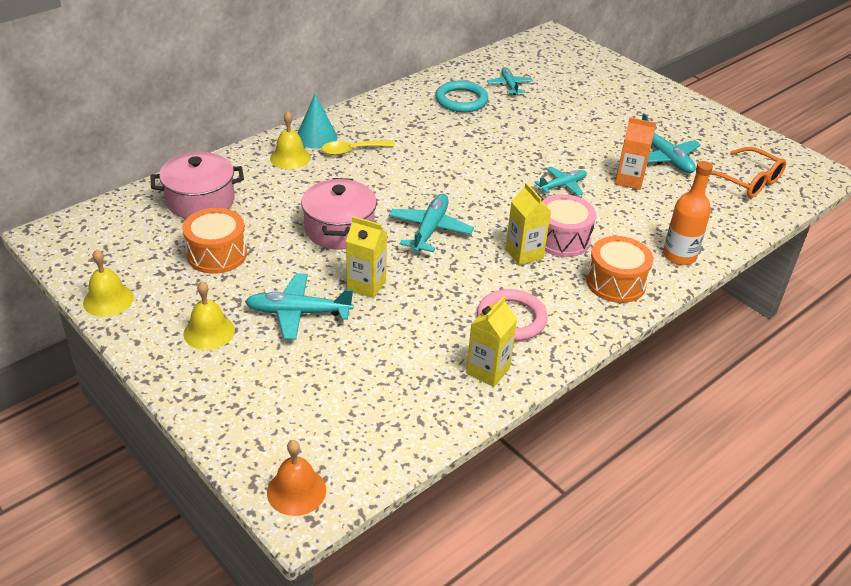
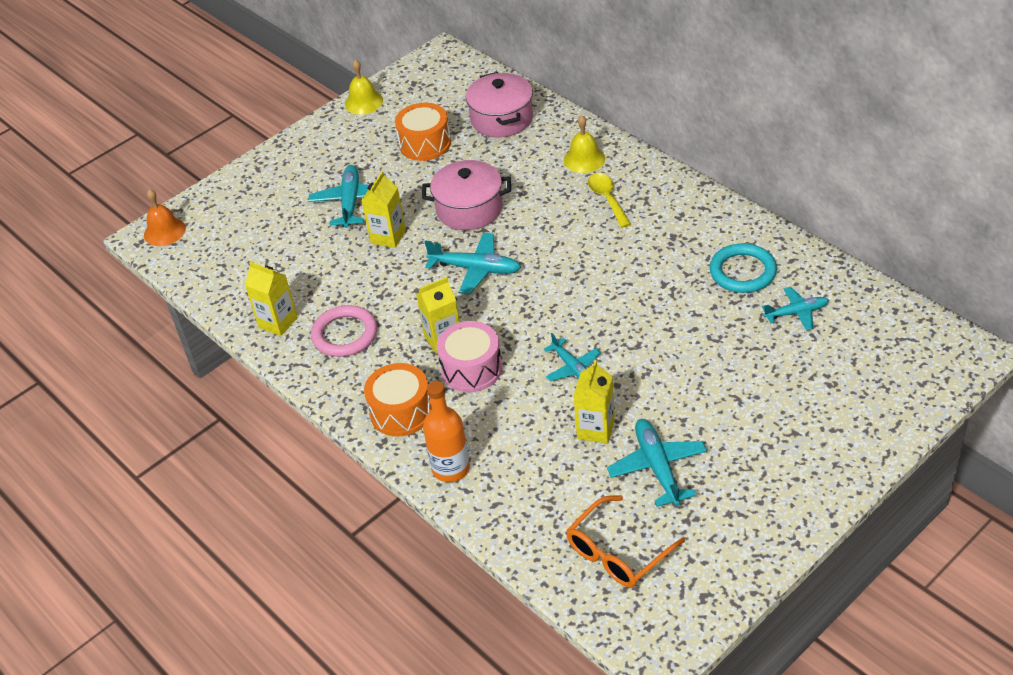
camera: 95 degrees right, 5 degrees up
(209, 332) = (327, 159): yellow bell -> none
(316, 137) = (628, 170): turquoise cone -> none
(629, 180) = (596, 429): orange carton -> yellow carton
(665, 157) = (657, 467): turquoise plane -> turquoise plane turned 105 degrees clockwise

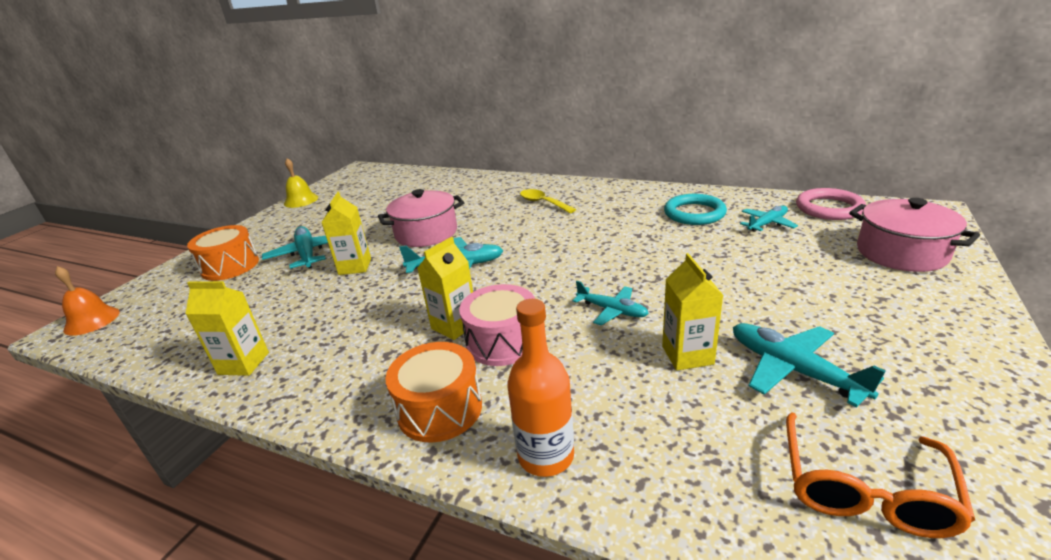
camera: 25 degrees left, 15 degrees down
(345, 334) = (334, 352): pink ring -> pink ring (829, 208)
(425, 144) = (365, 209): orange drum -> orange drum (230, 266)
(502, 119) = (424, 185): pink pot -> pink pot (901, 253)
(584, 159) = (506, 189): yellow bell -> none

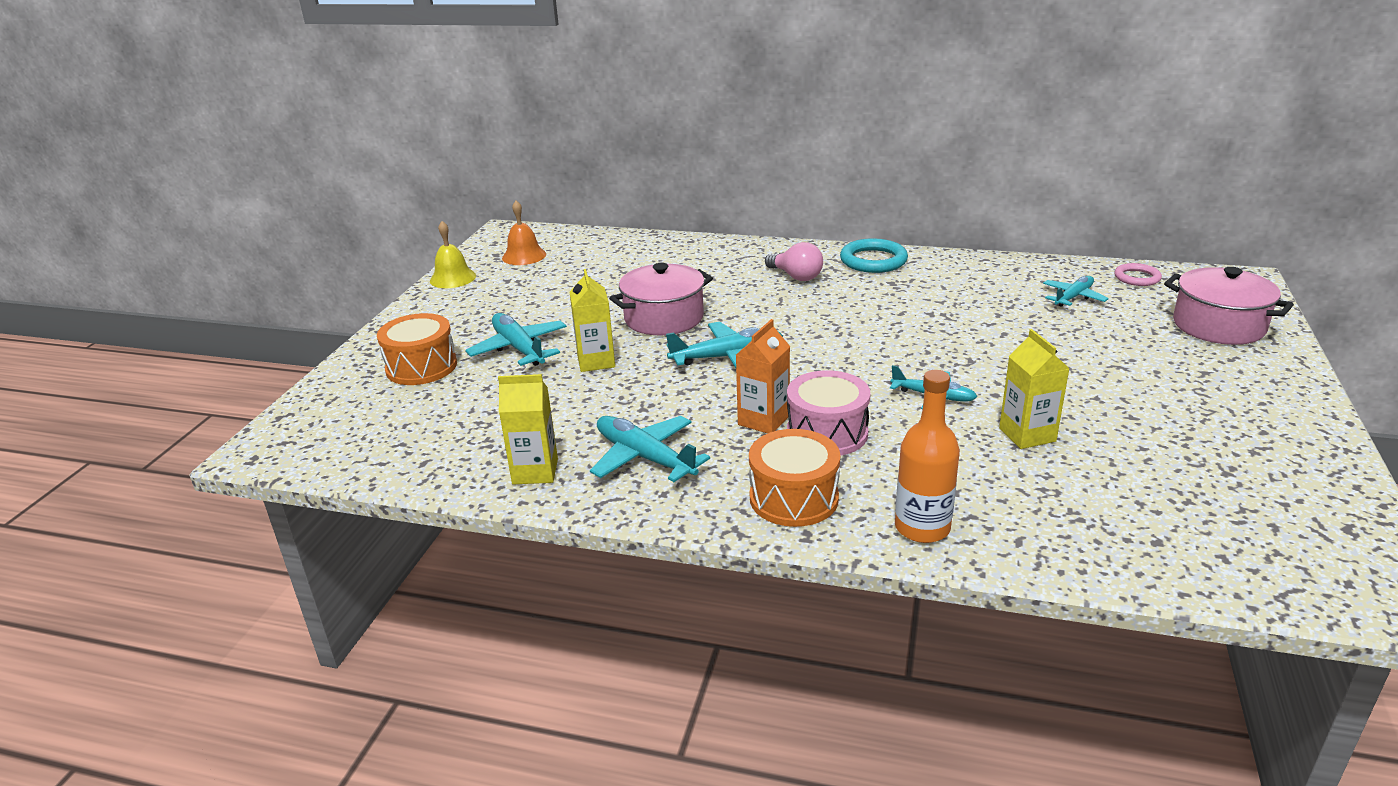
camera: 10 degrees left, 0 degrees up
(92, 320) = (284, 438): orange bell -> orange bell (524, 256)
(454, 326) = (763, 420): yellow carton -> orange carton
(543, 203) = (796, 276): yellow spoon -> pink light bulb
(694, 213) = (987, 286): turquoise ring -> turquoise ring (873, 260)
(793, 370) = (1132, 442): turquoise plane -> turquoise plane (645, 457)
(829, 208) = (1137, 278): pink ring -> pink ring, size x0.62
(864, 489) = (1209, 528): orange glasses -> none

